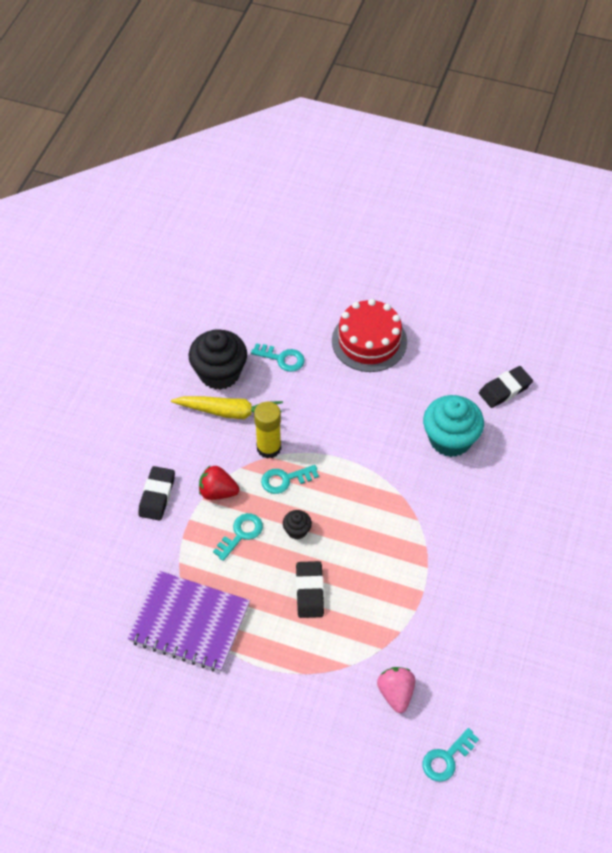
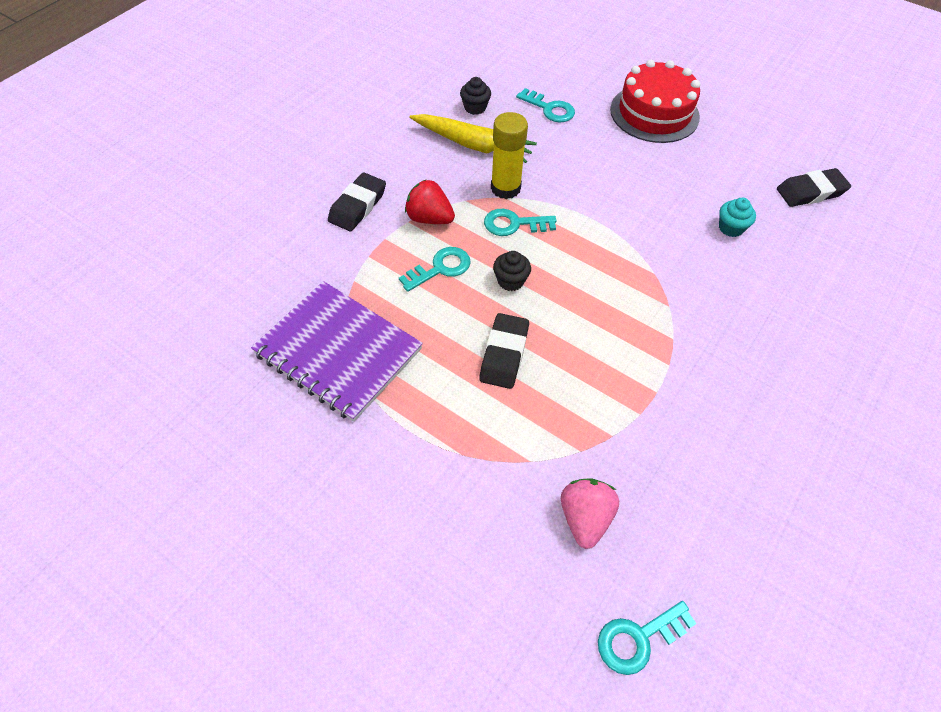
camera: 15 degrees right, 0 degrees up
(219, 373) = (475, 107): black cupcake -> black cupcake, size x0.46
(450, 439) = (731, 228): turquoise cupcake -> turquoise cupcake, size x0.46

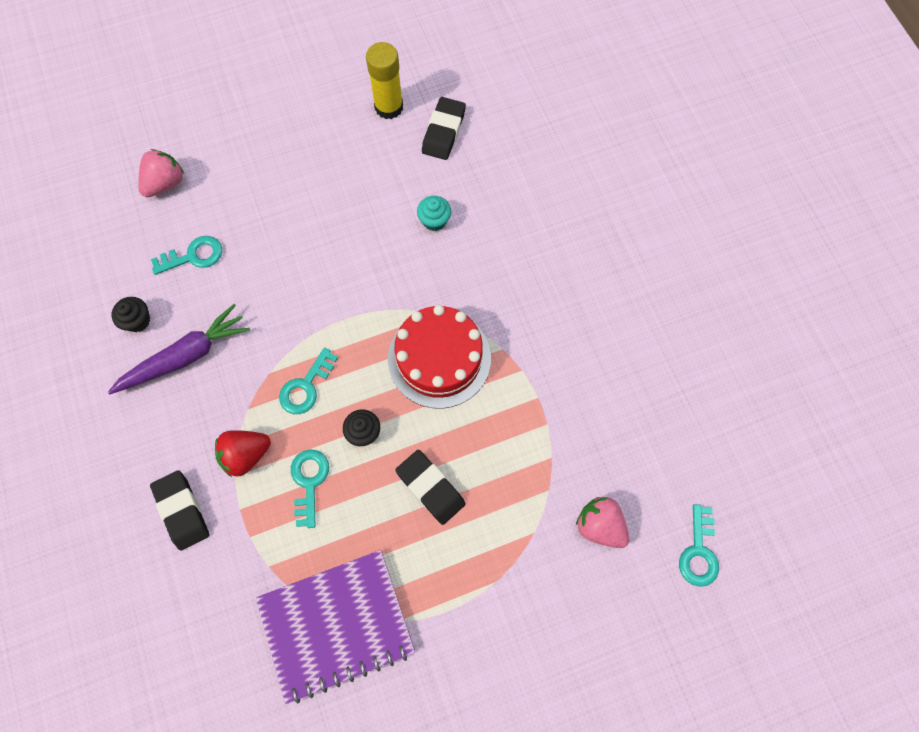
camera: 55 degrees left, 15 degrees up
(472, 145) = (185, 356): yellow carrot -> purple carrot
(505, 188) = (260, 364): yellow glue stick -> yellow glue stick (389, 107)
(586, 67) = (165, 183): none -> pink strawberry
(654, 113) = (269, 173): red cake -> red cake (439, 358)

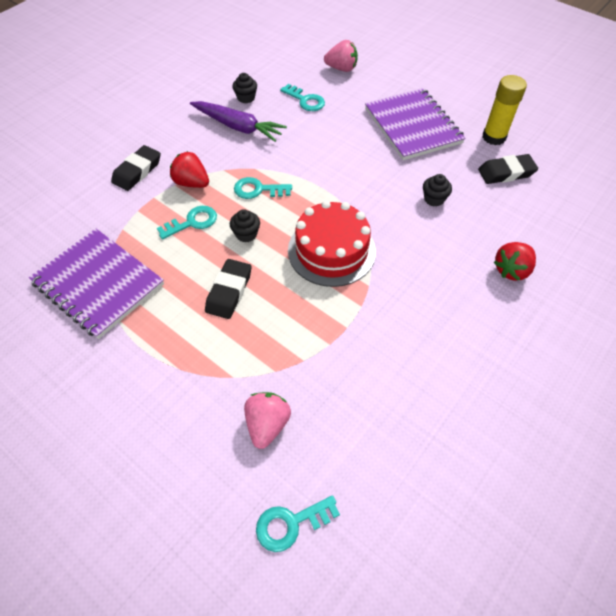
camera: 60 degrees right, 15 degrees down
(318, 171) = (412, 126): none -> purple notebook
(434, 220) = (434, 199): turquoise cupcake -> black cupcake
(560, 213) = (511, 270): none -> red strawberry

